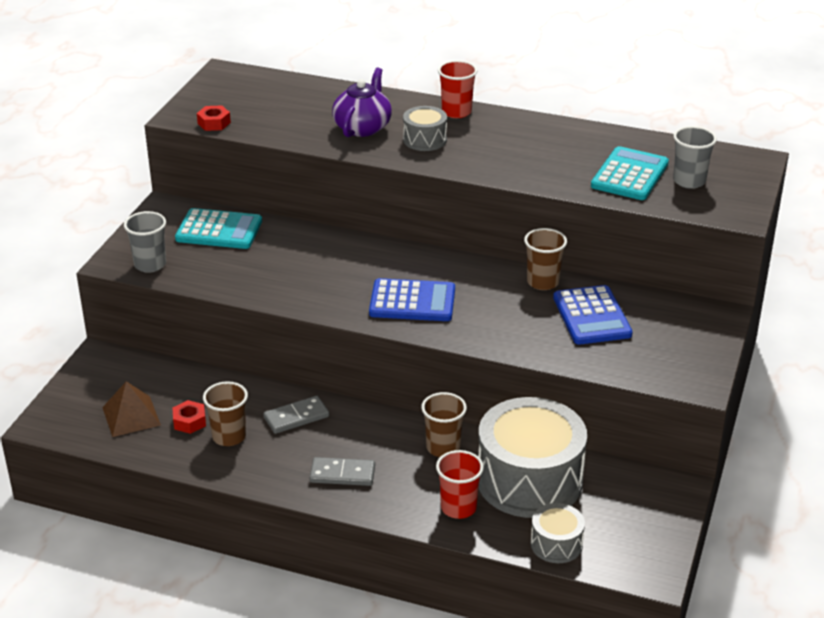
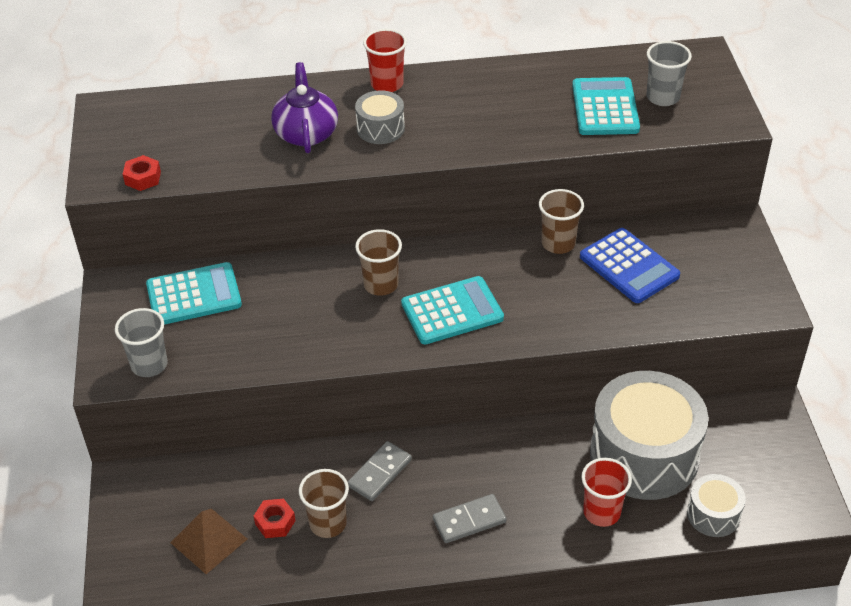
camera: 25 degrees left, 10 degrees up
(412, 302) = (452, 311): blue calculator -> turquoise calculator
(443, 448) = (543, 451): brown cup -> brown cup (381, 284)

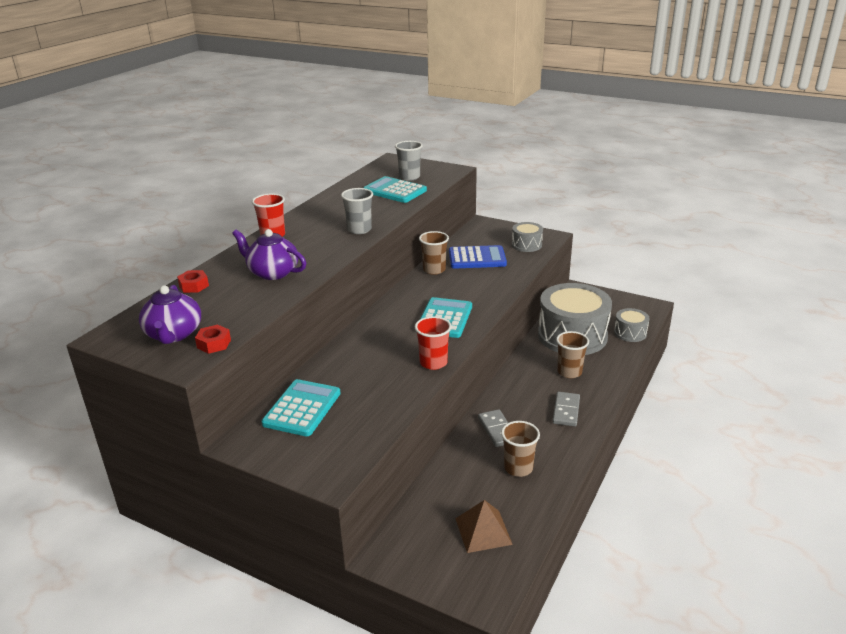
camera: 55 degrees left, 15 degrees down
(138, 144) = (174, 334): none -> purple teapot
(149, 365) = (344, 453): grey cup -> grey cup (359, 229)
(275, 522) = (496, 491): red nut -> red nut (194, 286)
(380, 128) = (309, 249): grey drum -> grey drum (526, 245)
(381, 284) = (391, 333): brown cup -> brown cup (569, 372)
(601, 512) = (599, 364): red cup -> red cup (433, 363)

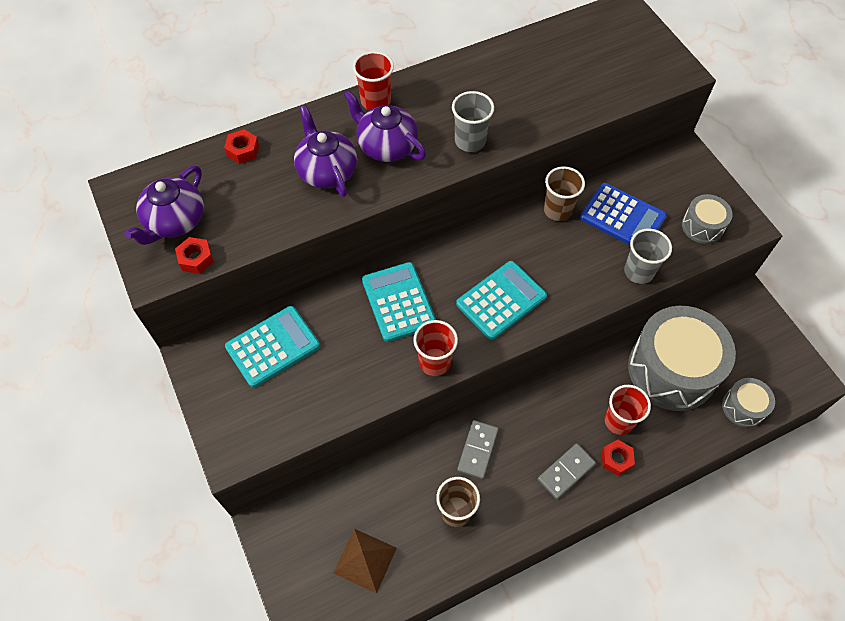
camera: 35 degrees right, 30 degrees up
(303, 249) = (386, 146): none -> purple teapot
(395, 191) = (571, 82): turquoise calculator -> turquoise calculator (398, 302)
(409, 177) = (613, 60): grey cup -> grey cup (638, 271)
(569, 372) = (619, 421): brown cup -> red cup
(589, 389) = (616, 459): none -> red nut

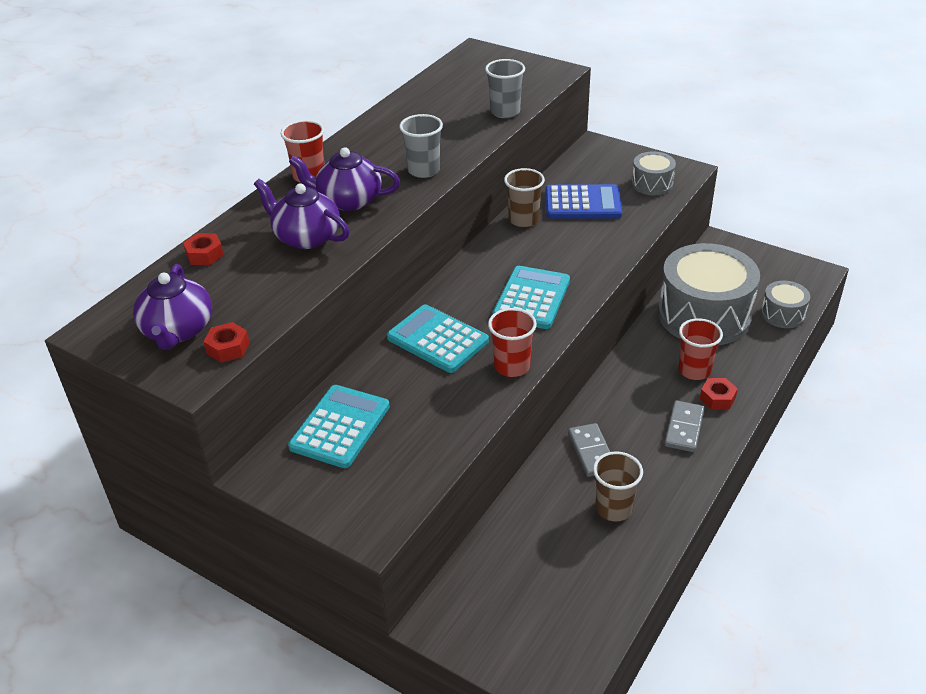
camera: 30 degrees left, 20 degrees down
(365, 560) = (561, 594): brown pyramid -> none
(638, 271) = (630, 231): grey cup -> grey cup (505, 112)

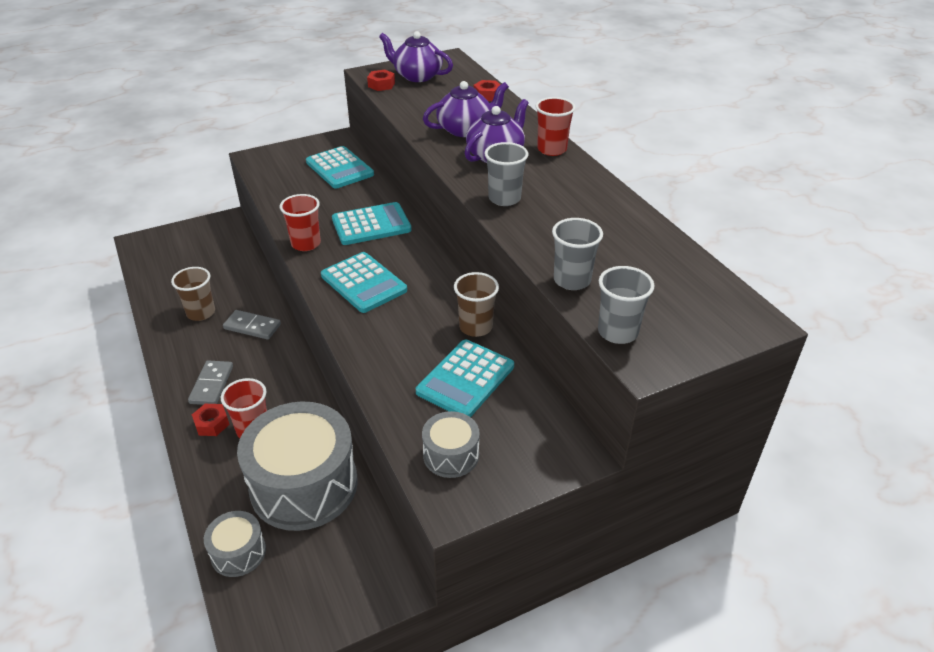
camera: 120 degrees right, 0 degrees up
(540, 84) = (617, 332): none -> grey cup
(583, 203) = (465, 379): blue calculator -> turquoise calculator
(684, 428) = (211, 385): grey domino -> grey domino turned 45 degrees clockwise

